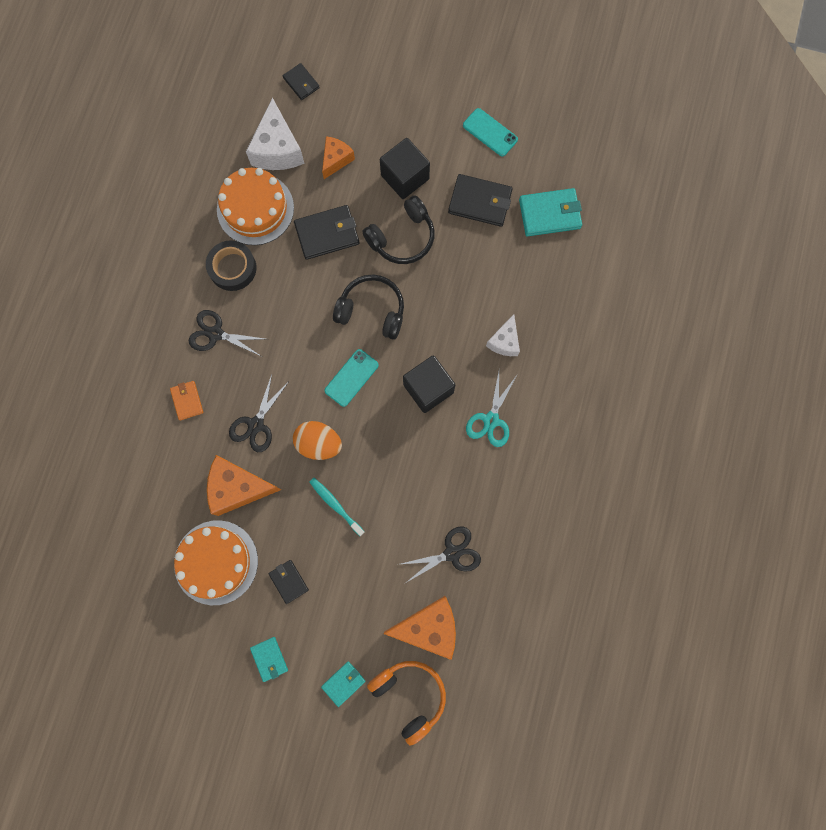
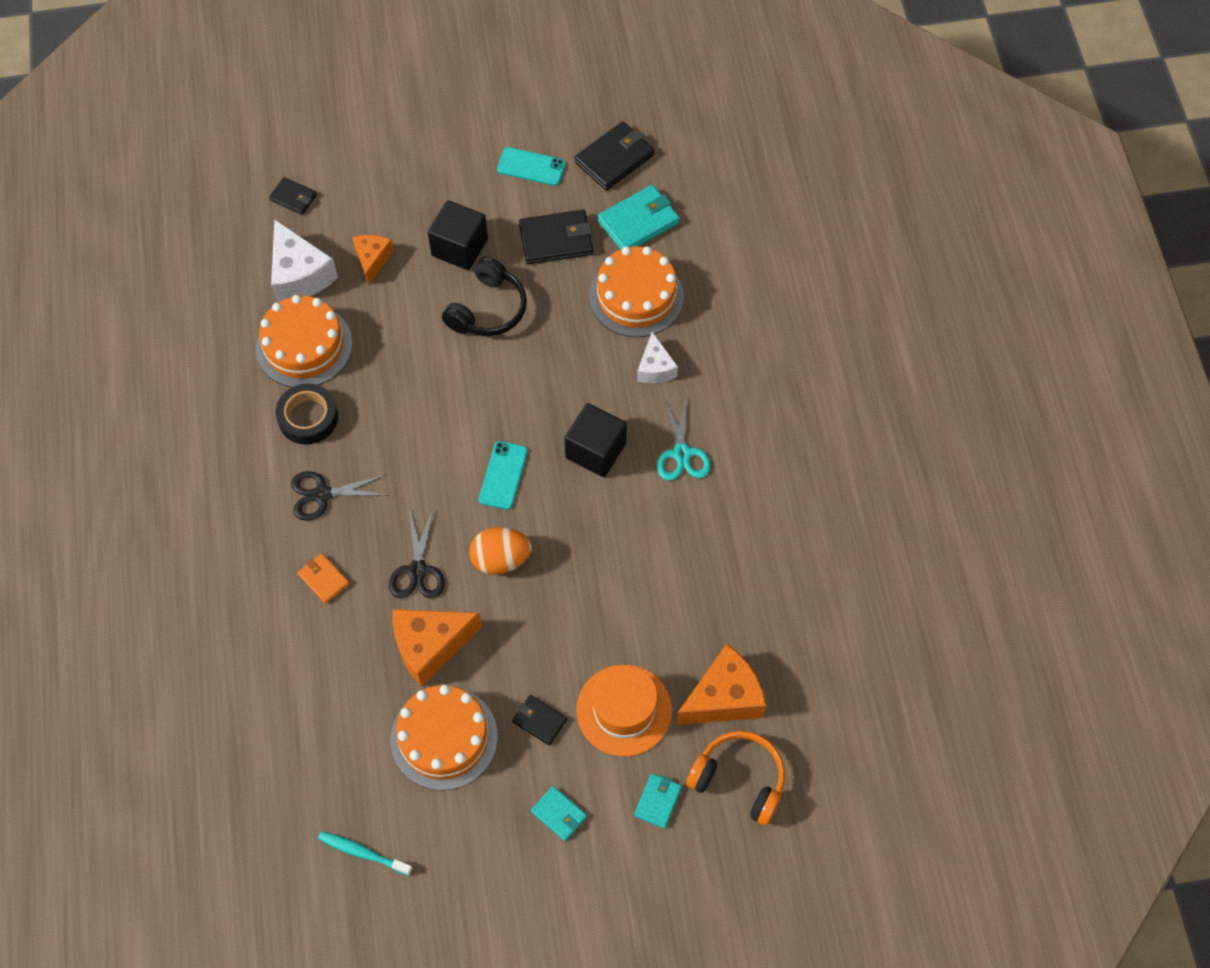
camera: 25 degrees left, 15 degrees down
(327, 234) = (400, 339): black wallet -> black wallet (614, 158)
(335, 505) = (552, 616): turquoise toothbrush -> turquoise toothbrush (363, 853)
(352, 602) = (624, 710): none -> orange hat
(372, 311) = (491, 397): black headphones -> none
(452, 553) = (709, 609): black scissors -> none
(518, 276) = (636, 296): none -> orange cake

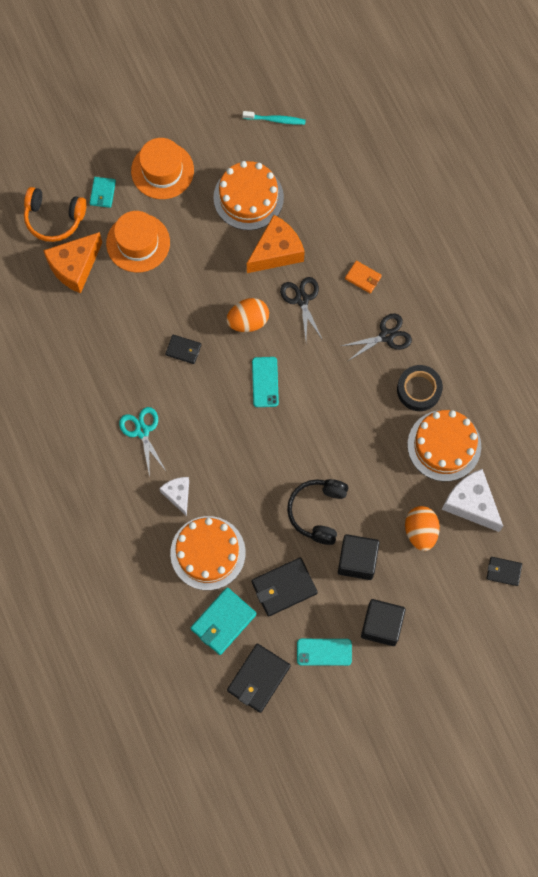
camera: 165 degrees right, 10 degrees up
(372, 260) = (420, 531): orange cheese -> orange egg
(539, 720) = (191, 223): black wallet -> black wallet (183, 350)
(559, 814) = (162, 170): turquoise wallet -> orange hat
(595, 450) = (205, 417): black cube -> black cube (381, 625)

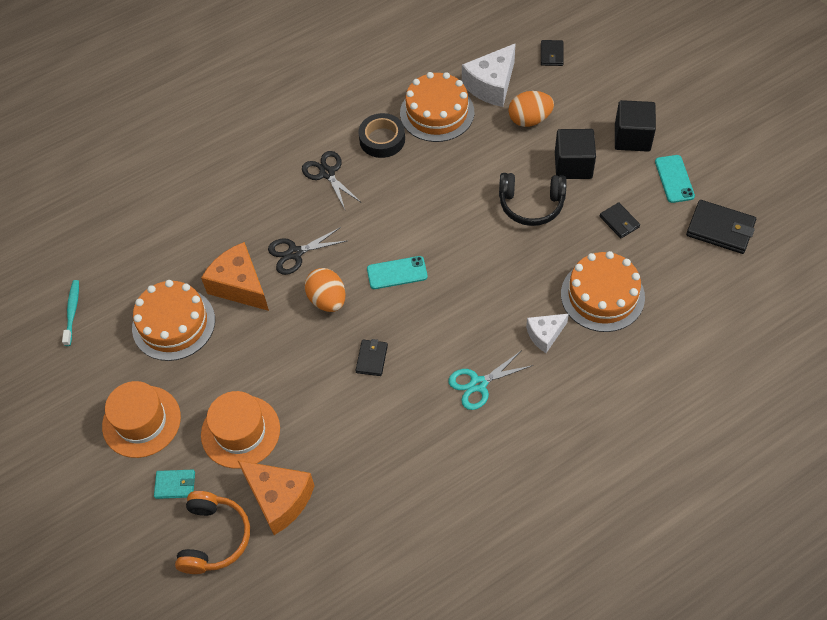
camera: 95 degrees left, 15 degrees down
(223, 621) = (672, 269): turquoise wallet -> none
(284, 587) = (619, 222): black wallet -> black wallet, size x0.58
(363, 278) = (263, 202): orange wallet -> none

